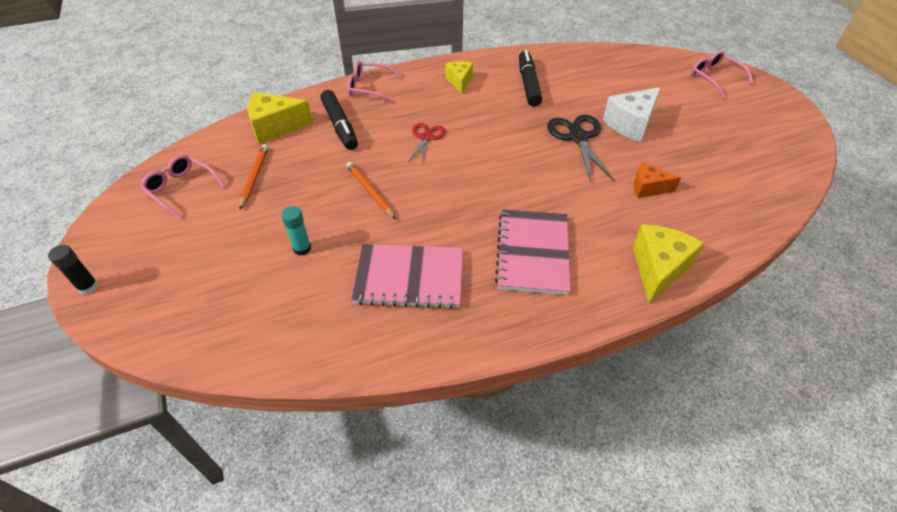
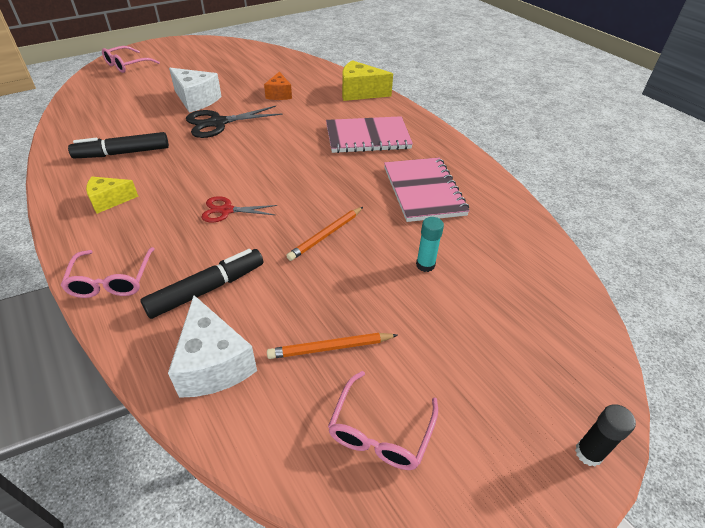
camera: 105 degrees left, 5 degrees down
(275, 127) = (213, 364): yellow cheese -> white cheese

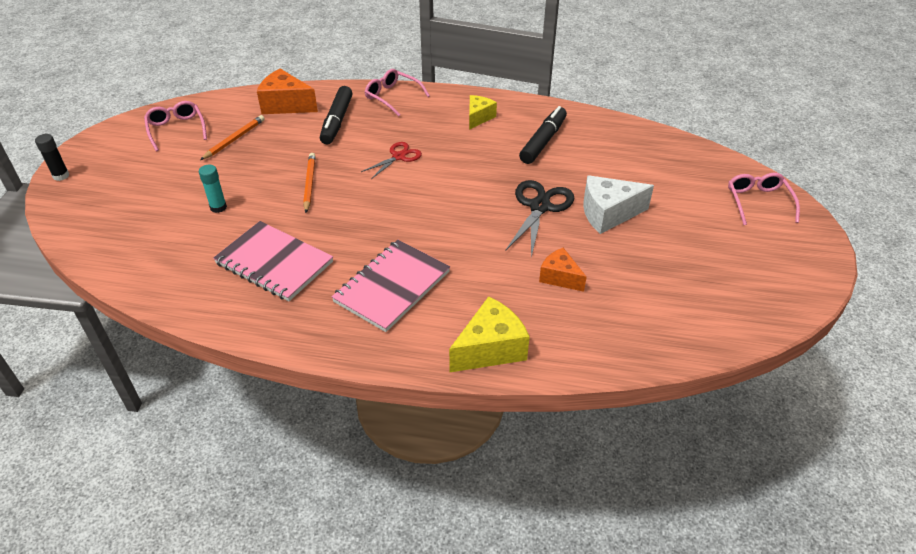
camera: 135 degrees right, 0 degrees up
(213, 364) = (286, 105): white cheese -> orange cheese

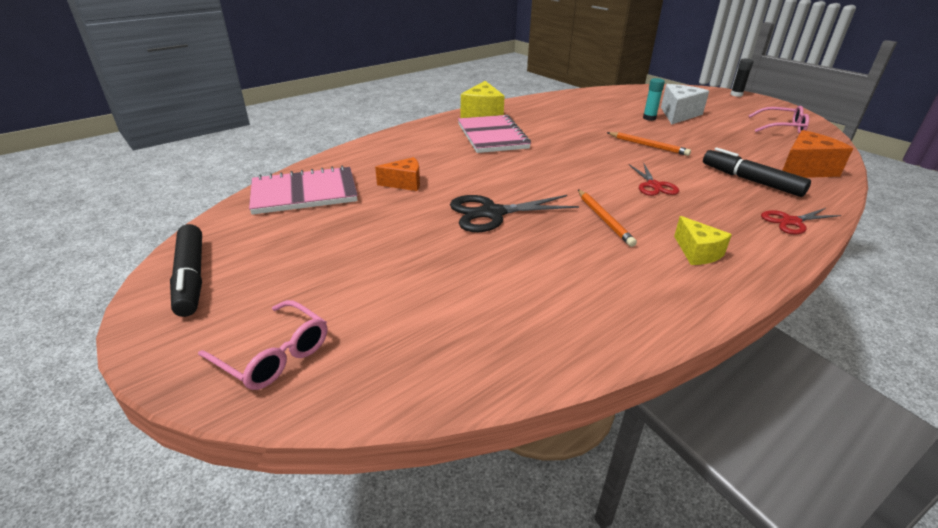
camera: 130 degrees right, 10 degrees down
(235, 139) = (747, 140): orange pencil -> orange pencil (604, 219)
(274, 263) = (566, 118): pink notebook -> pink notebook (304, 193)
(393, 97) = (791, 222): pink glasses -> red scissors
(490, 349) = (395, 141): yellow cheese -> yellow cheese (482, 114)
(539, 207) = (492, 213): black scissors -> black scissors turned 105 degrees clockwise
(543, 141) = (600, 269): black marker -> black marker (191, 277)
(608, 214) = (430, 240): white cheese -> white cheese (678, 114)

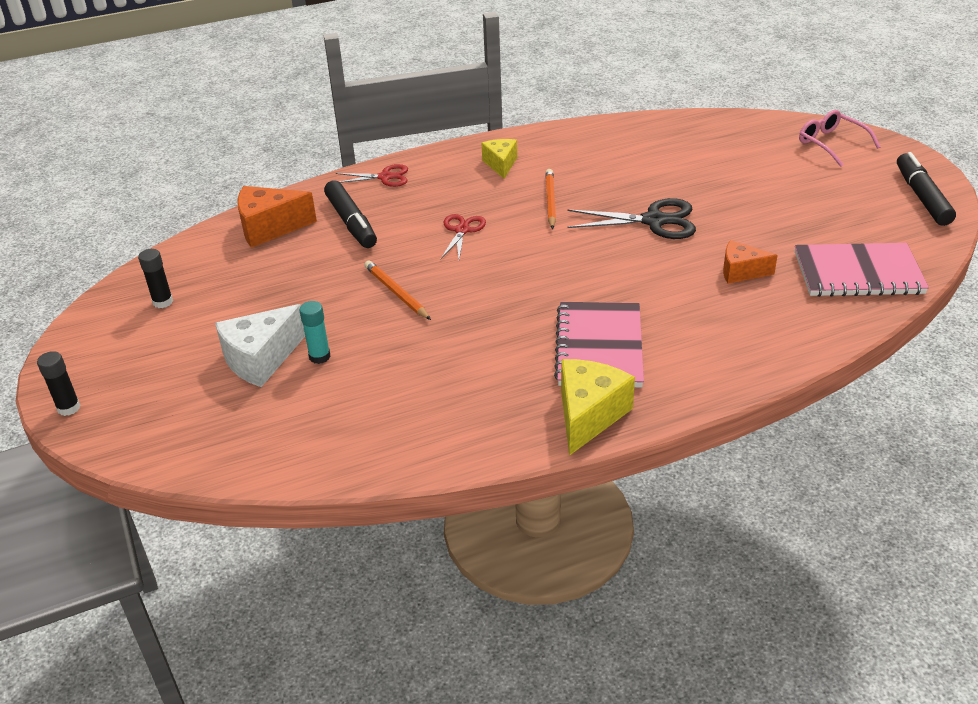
camera: 160 degrees left, 5 degrees up
(781, 127) = (163, 302): pink glasses -> black glue stick

